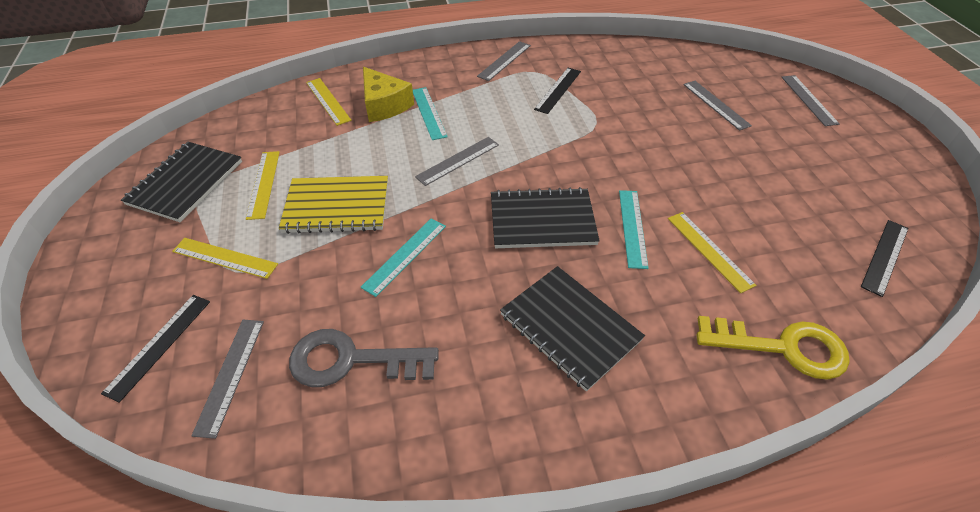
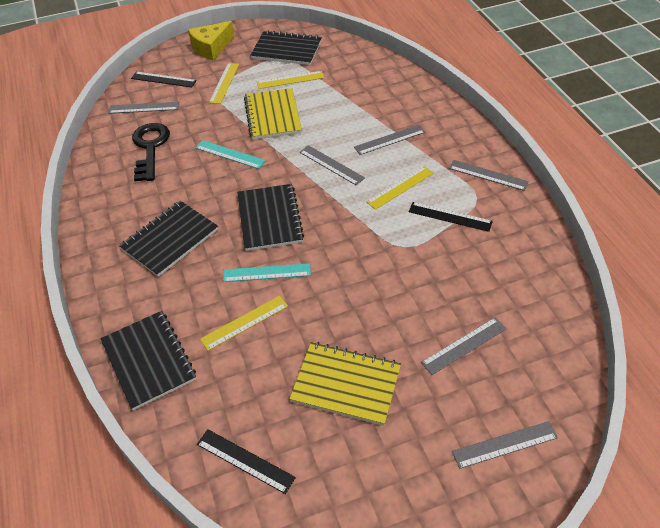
camera: 85 degrees right, 0 degrees up
(328, 101) = (390, 85): yellow ruler -> yellow ruler (400, 187)
(351, 360) = (150, 148): grey key -> black key
(384, 105) = (393, 114): yellow cheese -> yellow cheese (211, 48)
(428, 113) = (389, 140): turquoise ruler -> grey ruler
(774, 178) = (346, 384): none -> yellow notebook
(782, 347) = (148, 360): yellow key -> black notebook

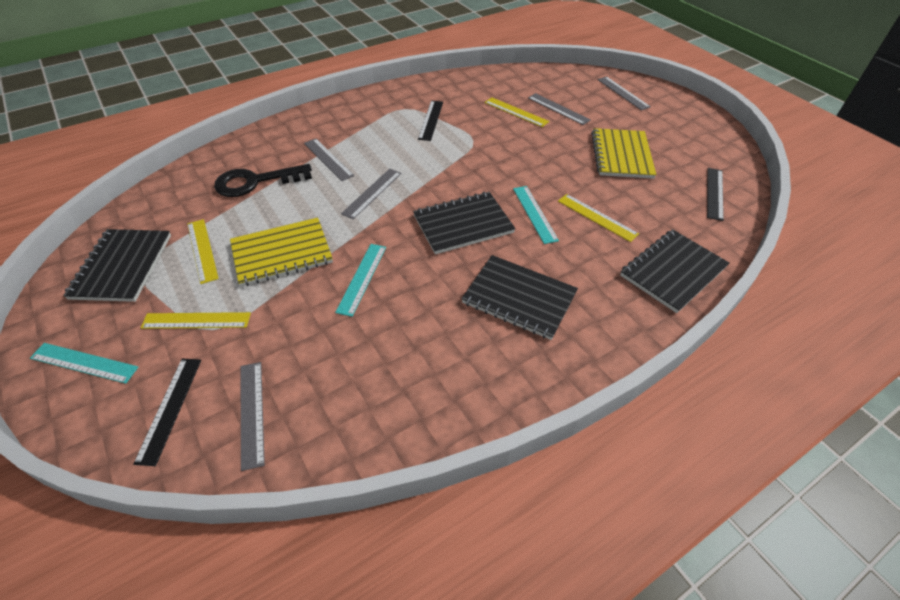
camera: 105 degrees left, 0 degrees up
(150, 148) = (355, 371): black key -> black key (256, 182)
(211, 48) = (84, 363): yellow cheese -> turquoise ruler
(400, 187) = (399, 147): yellow ruler -> yellow ruler (516, 112)
(488, 175) = (375, 104): grey ruler -> none

